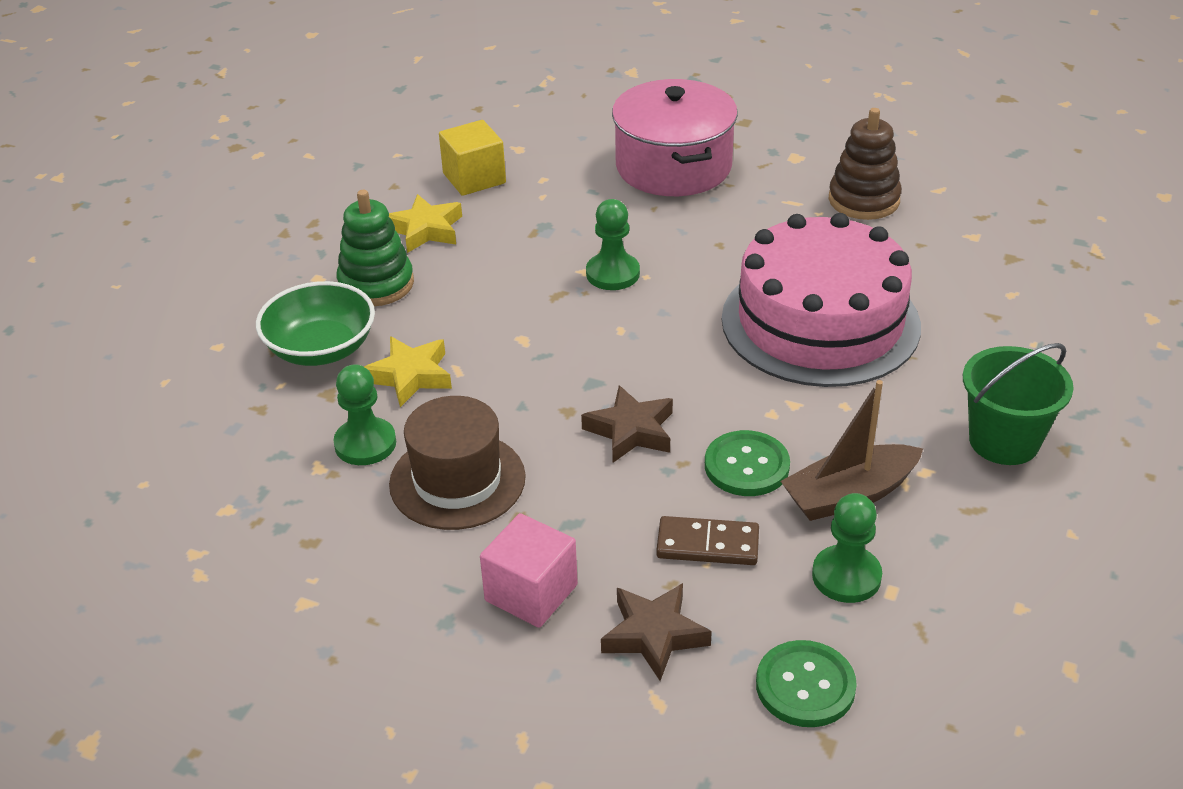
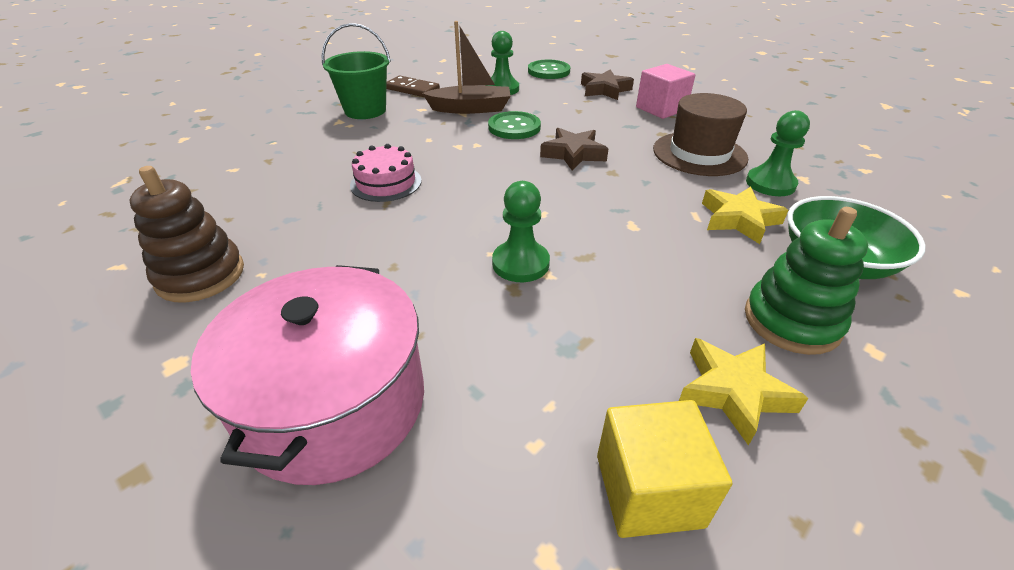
camera: 160 degrees left, 0 degrees up
(707, 545) = (560, 107): brown domino -> brown domino (412, 89)
(820, 322) = (386, 183): pink cake -> pink cake, size x0.43

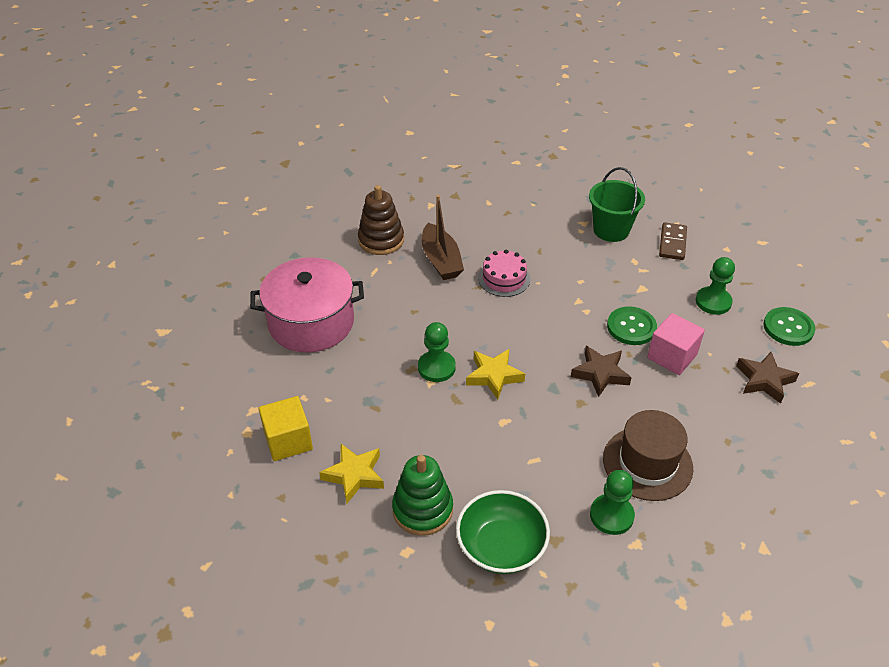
camera: 75 degrees right, 5 degrees up
(471, 109) = (653, 291): brown boat -> brown boat (441, 260)
(661, 109) = (740, 431): pink cube -> pink cube (672, 356)
(738, 219) = (539, 488): yellow star -> yellow star (494, 376)

